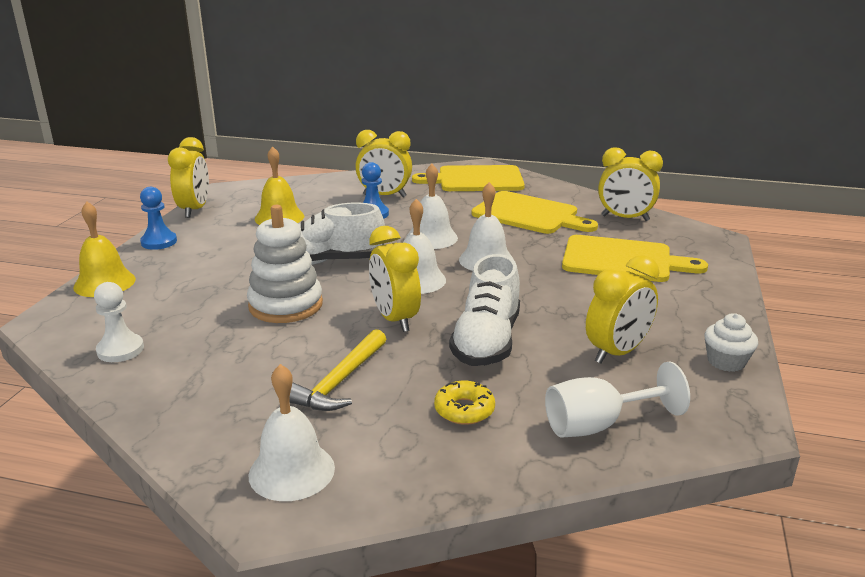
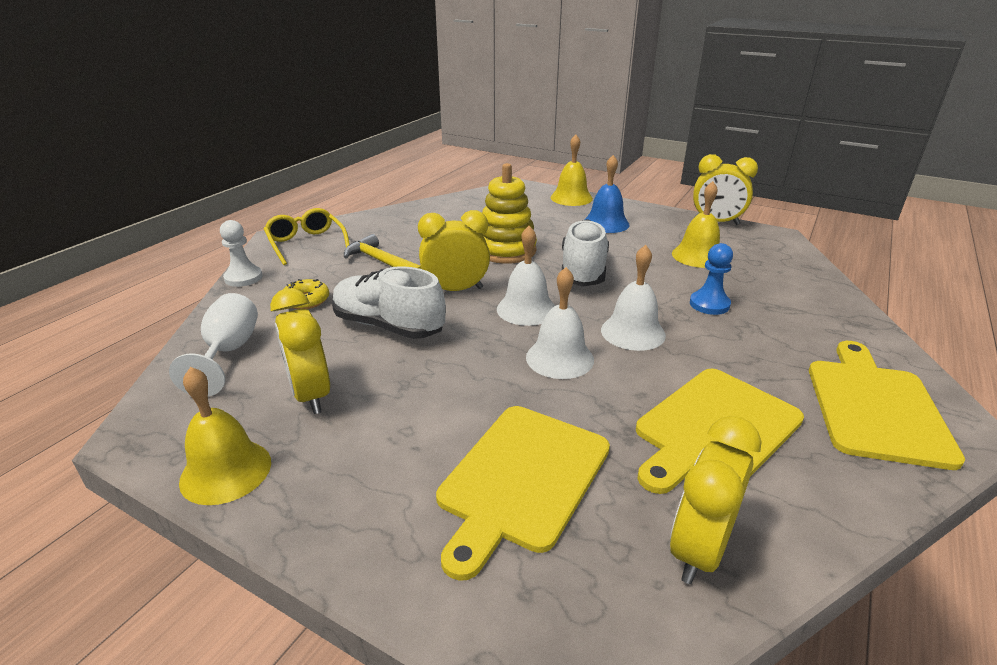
camera: 105 degrees right, 5 degrees up
(120, 350) = (473, 204): white pawn -> white pawn (243, 278)
(159, 242) = (642, 211): blue pawn -> none
(198, 258) = (606, 223): none -> blue bell
(286, 305) = (506, 250): white stacking toy -> yellow stacking toy
(291, 471) = (306, 243): white bell -> yellow glasses
(384, 196) = (775, 318): yellow clock -> none
(726, 361) = (226, 471): white cupcake -> yellow bell

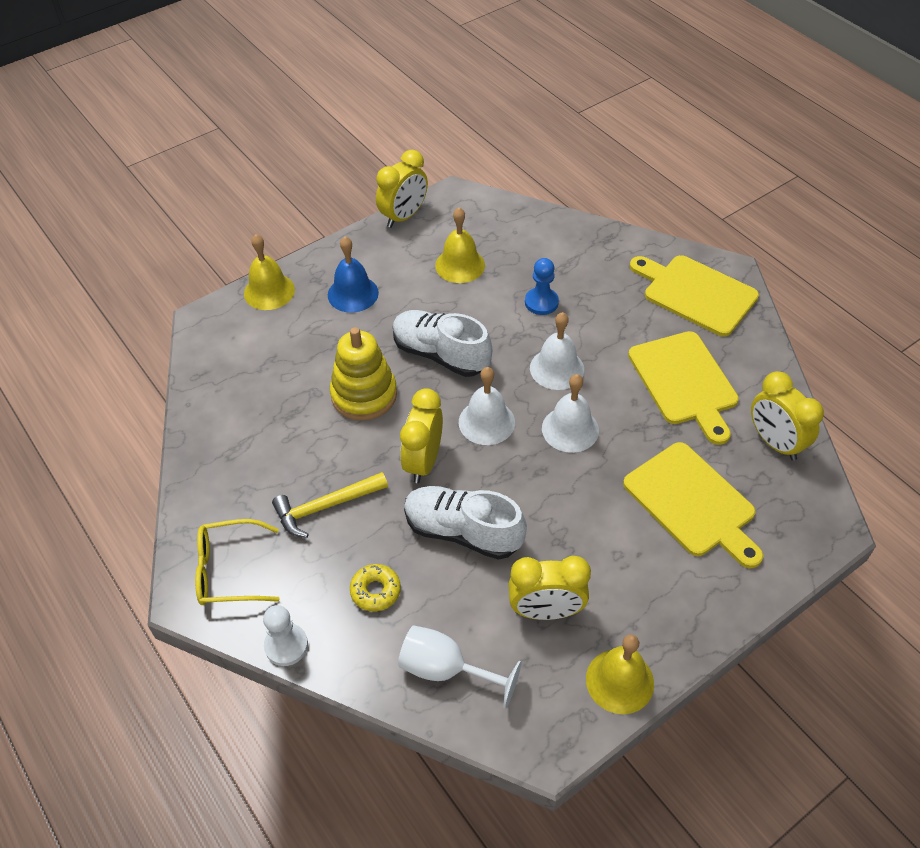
camera: 65 degrees left, 20 degrees up
(388, 326) = (463, 531): white shoe -> white shoe turned 60 degrees clockwise

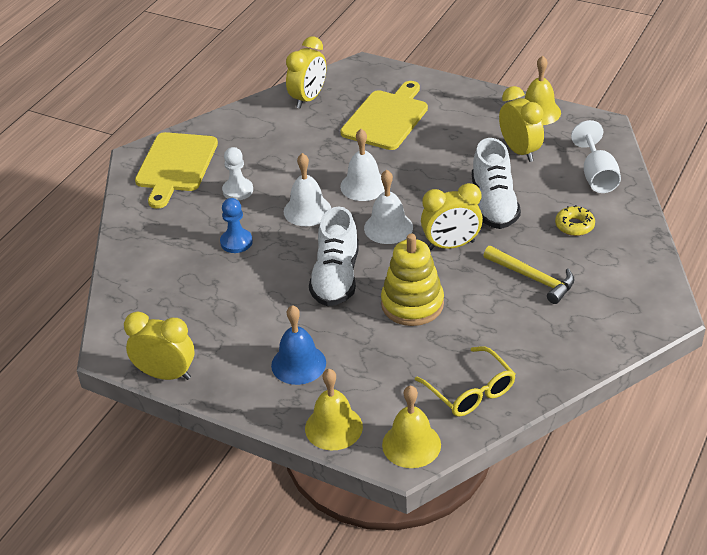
camera: 115 degrees left, 10 degrees down
(229, 570) = (628, 303): yellow glasses -> yellow glasses (470, 391)
(286, 645) = (650, 248): white pawn -> white pawn (238, 190)
(460, 265) = (217, 307): yellow bell -> yellow bell (411, 444)
(684, 382) = (278, 147): yellow cutting board -> none

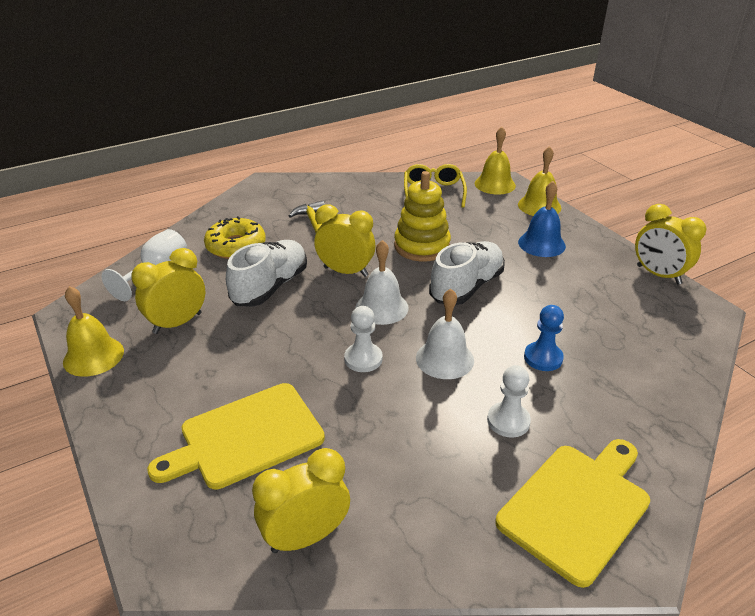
camera: 150 degrees left, 5 degrees down
(363, 186) = (363, 359): white bell -> white pawn
(520, 151) = (177, 323): yellow clock -> yellow clock turned 45 degrees clockwise
(574, 225) = (236, 246): yellow donut -> yellow donut, size x1.61

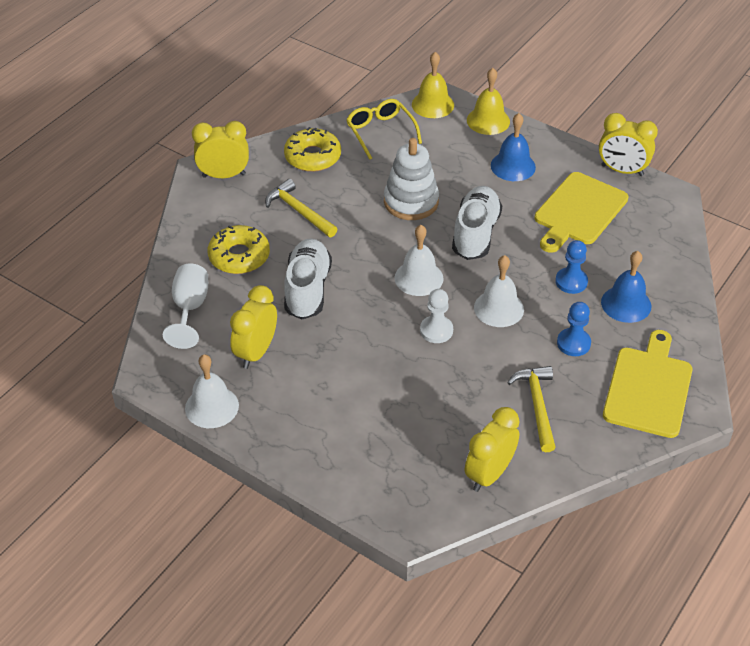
camera: 25 degrees left, 10 degrees up
(93, 356) = (212, 407): yellow bell -> white bell
(246, 437) = (395, 425): yellow cutting board -> yellow cutting board (579, 211)
(345, 271) = (362, 251): yellow clock -> yellow clock (224, 175)
(361, 195) = (313, 157): none -> yellow donut
(420, 475) = (537, 405): none -> yellow hammer
(422, 246) = (411, 202): yellow stacking toy -> white stacking toy
(508, 421) = (573, 343): white pawn -> blue pawn
(597, 399) = (626, 304): none -> blue bell

